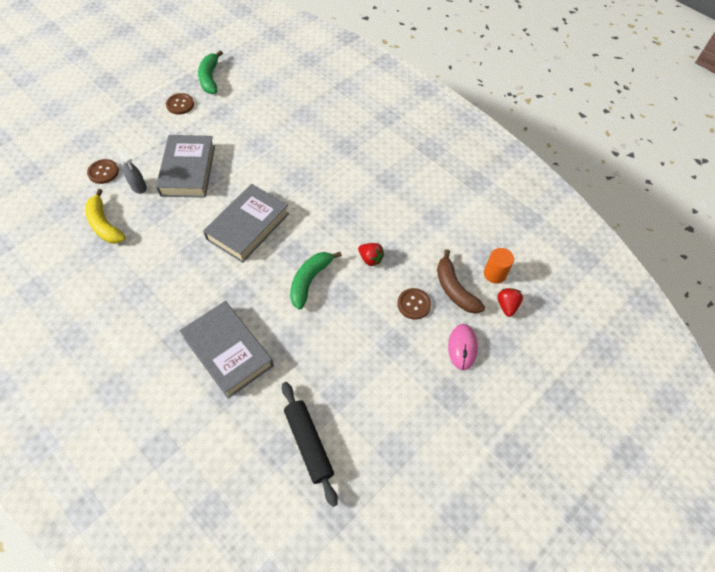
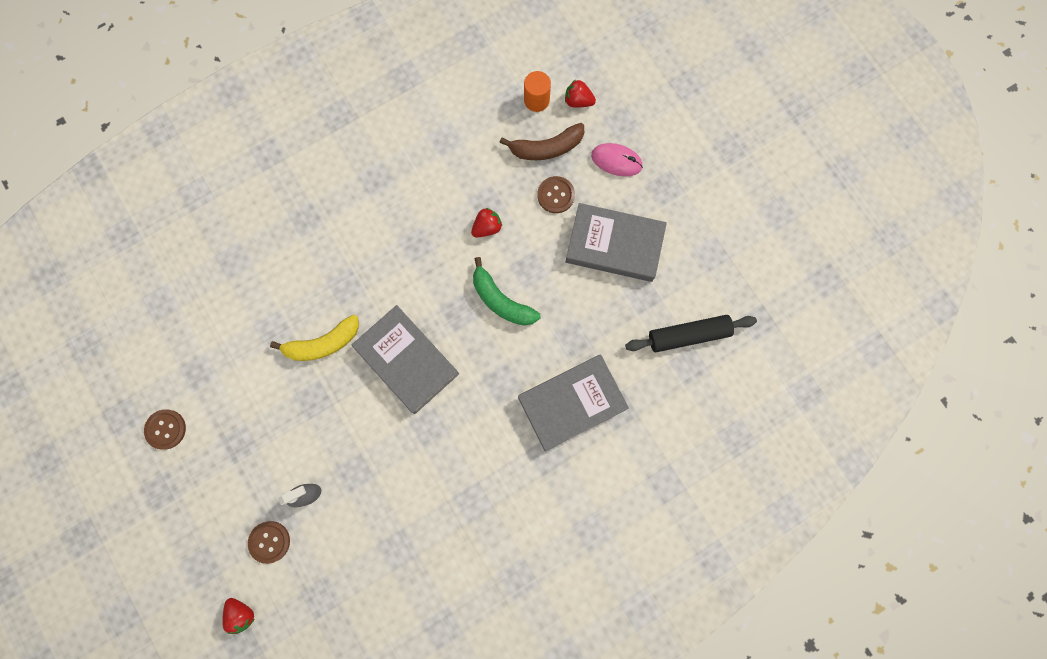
camera: 75 degrees left, 20 degrees up
(52, 167) = (241, 613): none -> red strawberry
(104, 224) = (361, 540): yellow banana -> yellow banana (323, 343)
(188, 170) = (295, 427): grey book -> grey book (614, 245)
(210, 78) = (121, 381): green banana -> none

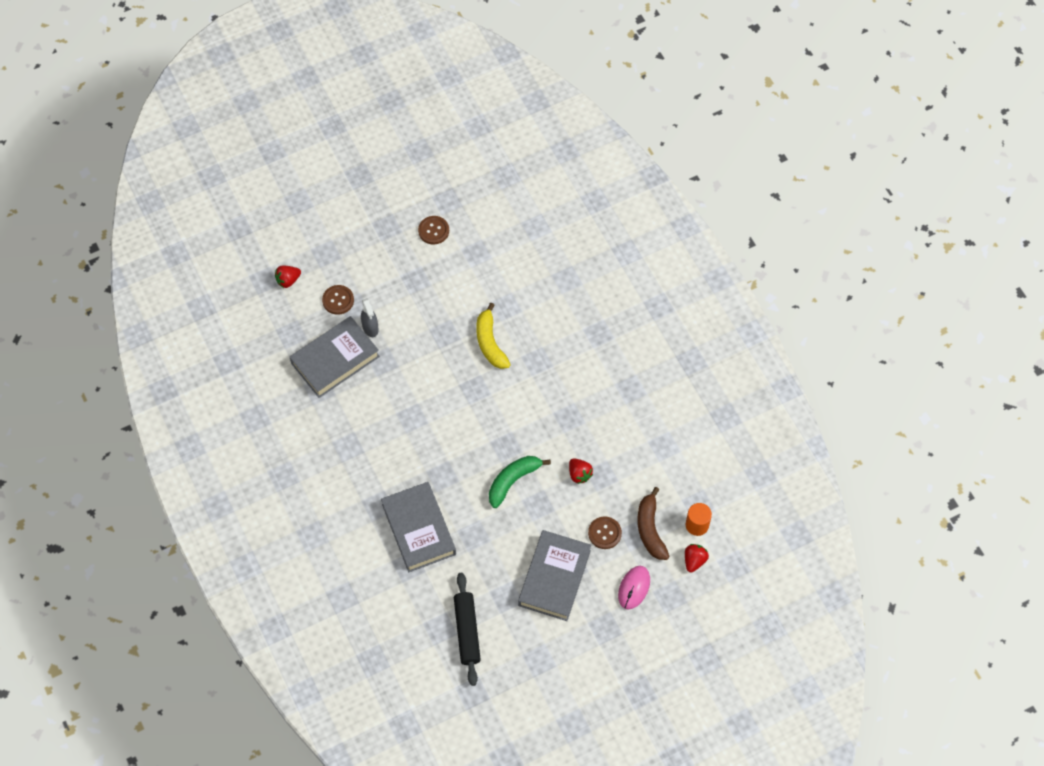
camera: 95 degrees right, 15 degrees down
(407, 361) = (469, 404): grey book -> grey book (335, 360)

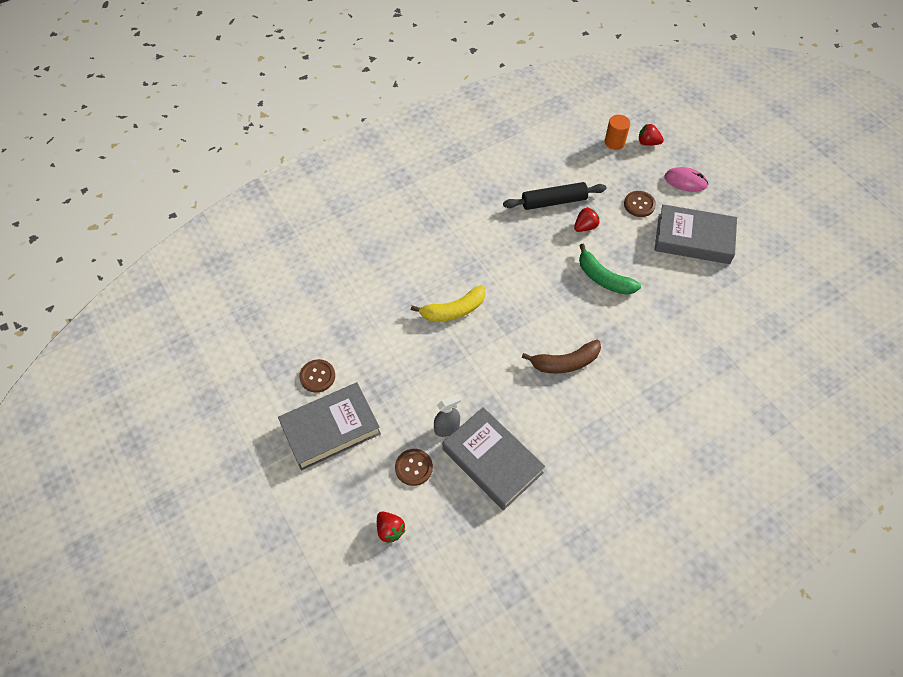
camera: 95 degrees left, 5 degrees down
(419, 529) = (676, 354): grey book -> grey book (330, 429)
(467, 631) = (768, 303): black rolling pin -> black rolling pin (553, 201)
(650, 529) = (627, 173): brown banana -> brown banana (565, 362)

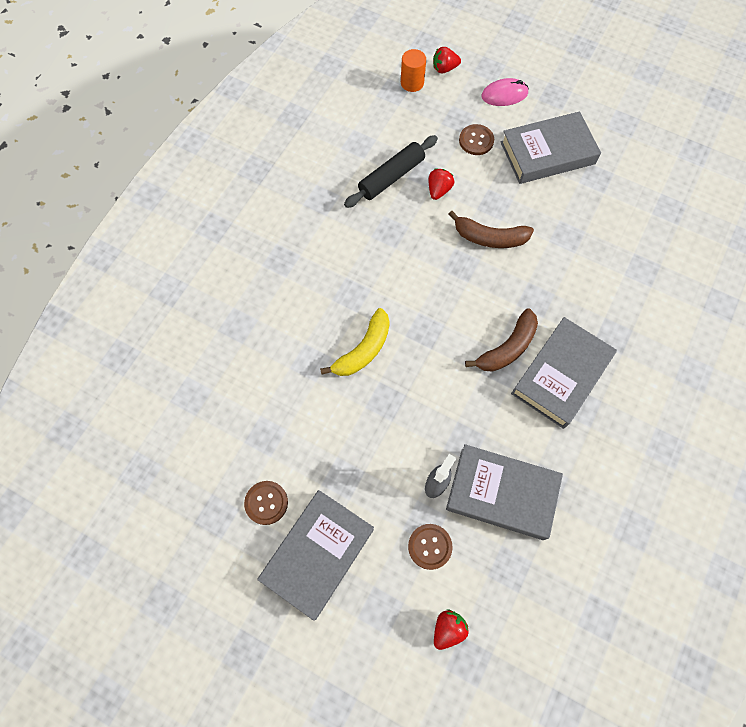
camera: 30 degrees left, 10 degrees up
(390, 530) = (448, 629): red strawberry -> red strawberry turned 75 degrees counterclockwise
(596, 403) = (561, 375): none -> grey book
(603, 278) = (489, 238): green banana -> brown banana

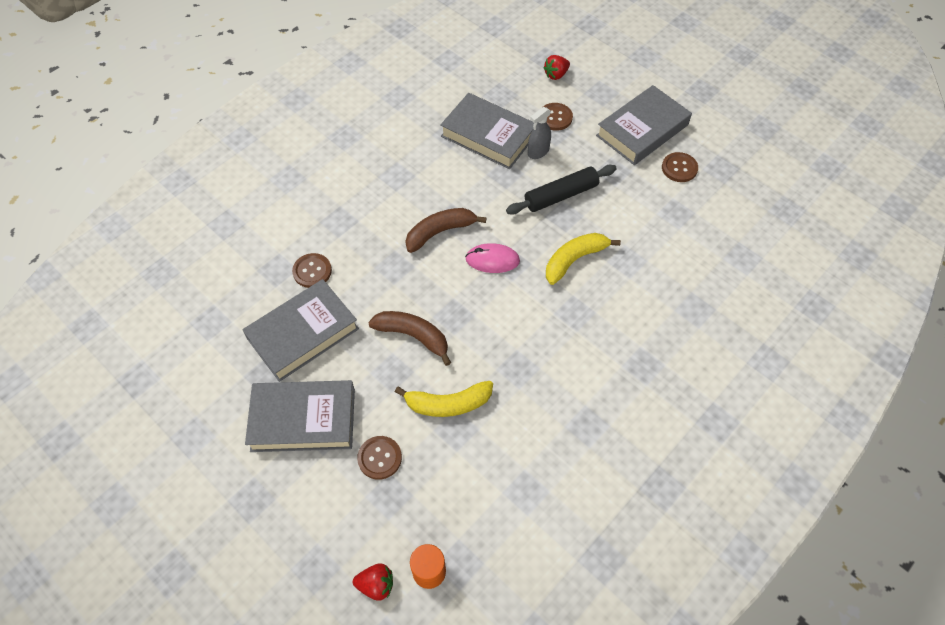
camera: 165 degrees left, 10 degrees down
(391, 177) = (498, 434): black rolling pin -> black rolling pin (561, 195)
(438, 190) = (448, 404): red strawberry -> yellow banana
(504, 95) = (315, 518): pink mouse -> pink mouse (492, 260)
(561, 375) = (402, 201): grey book -> grey book (303, 333)
(609, 275) = (312, 271): none -> brown button

